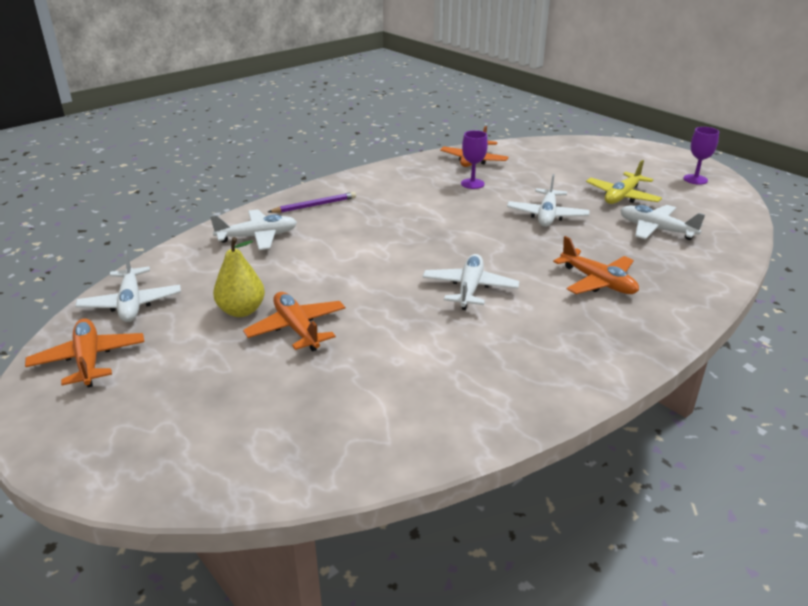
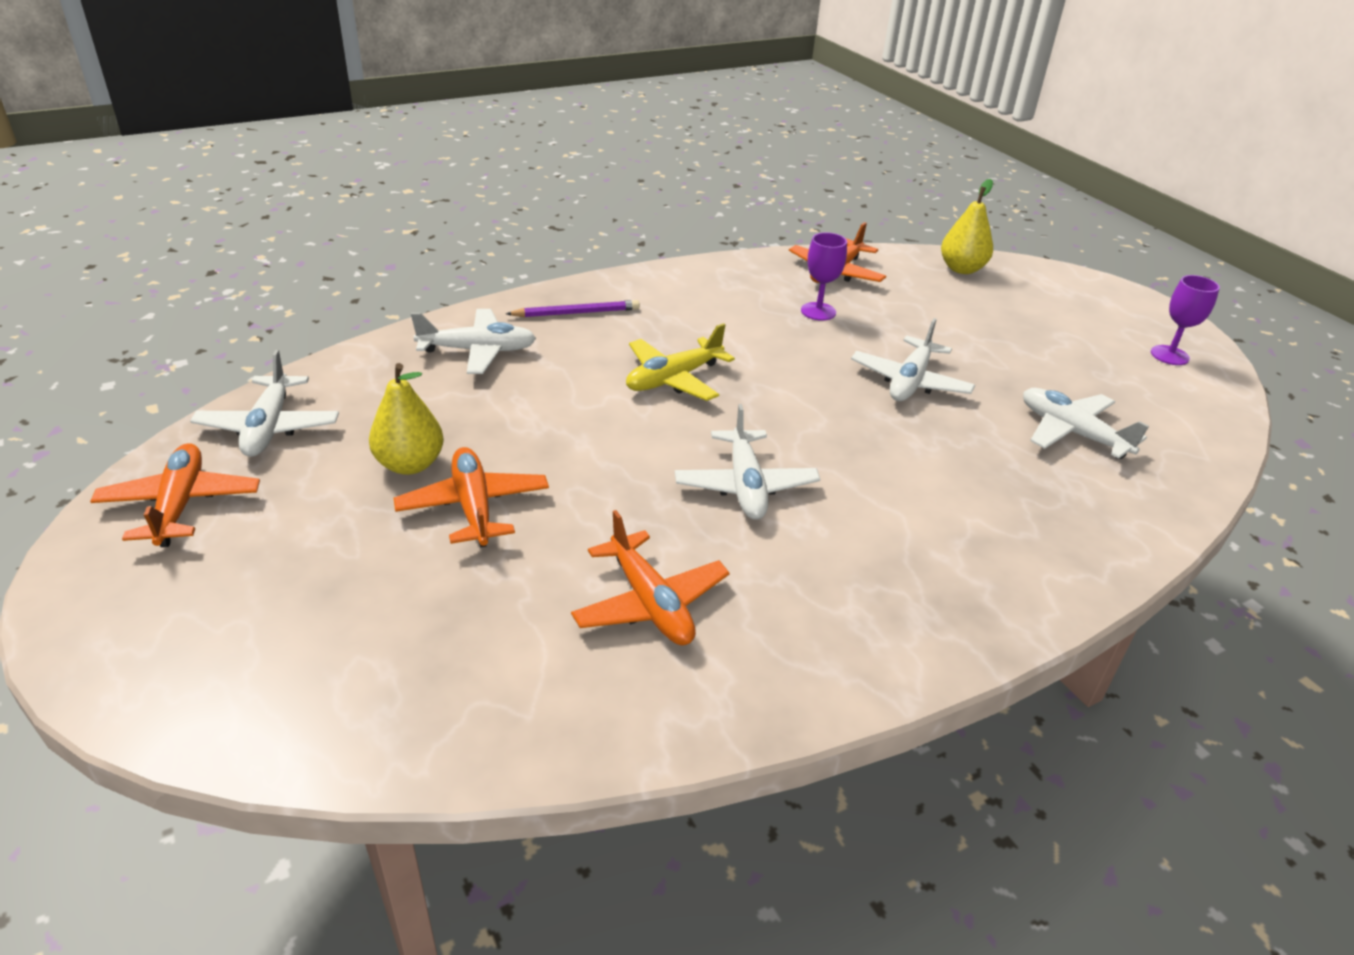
camera: 10 degrees right, 5 degrees up
(469, 289) = (745, 485): white plane -> white plane turned 150 degrees clockwise
(551, 148) = (962, 269): none -> yellow pear
(597, 282) = (944, 507): orange plane -> orange plane (650, 603)
(622, 196) = (1040, 367): yellow plane -> yellow plane (674, 379)

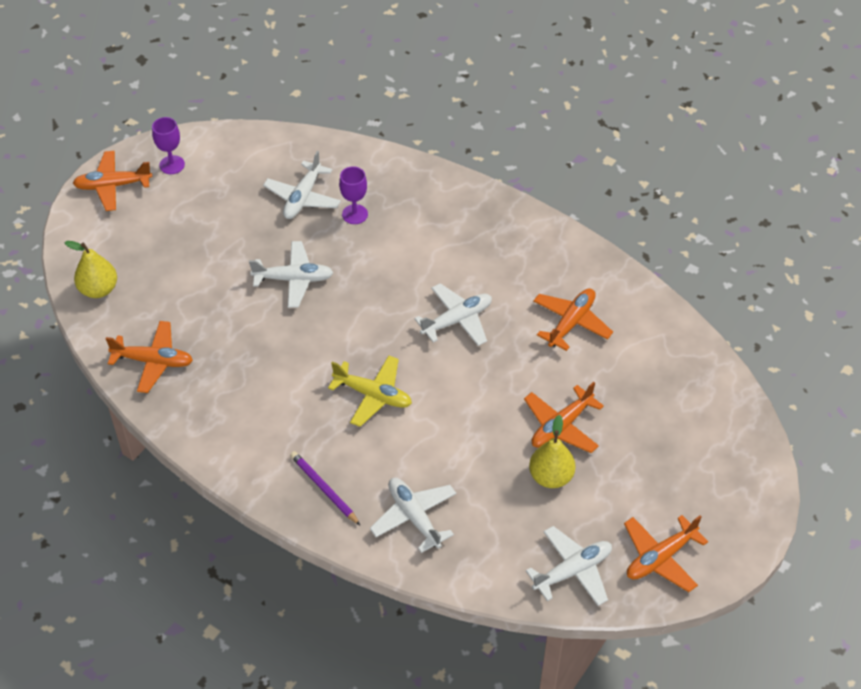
camera: 115 degrees left, 15 degrees up
(818, 311) = (227, 352): purple goblet -> purple goblet (355, 214)
(1137, 311) = (113, 186): none -> orange plane

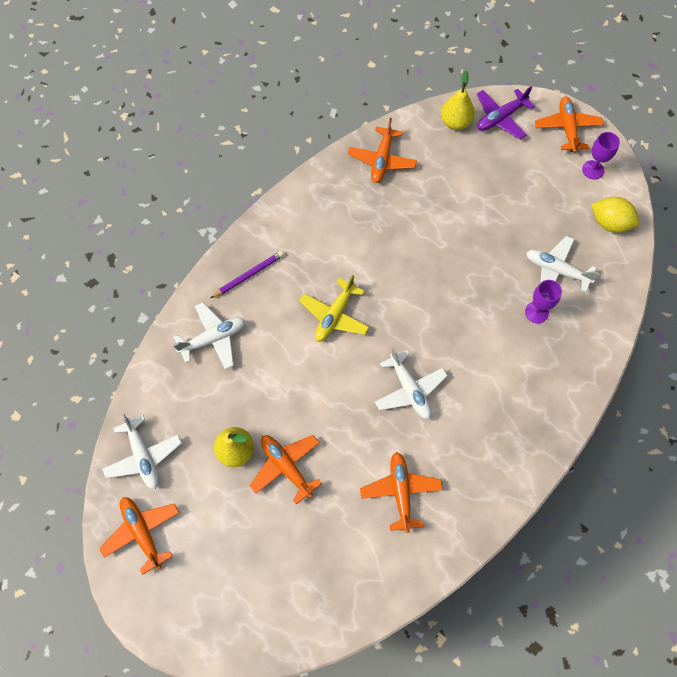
camera: 95 degrees right, 15 degrees up
(94, 246) = (500, 118): none -> purple plane
(242, 153) = (609, 223): none -> yellow lemon
(293, 279) = (461, 260): white plane -> none
(571, 323) = (400, 492): orange plane -> orange plane turned 135 degrees counterclockwise

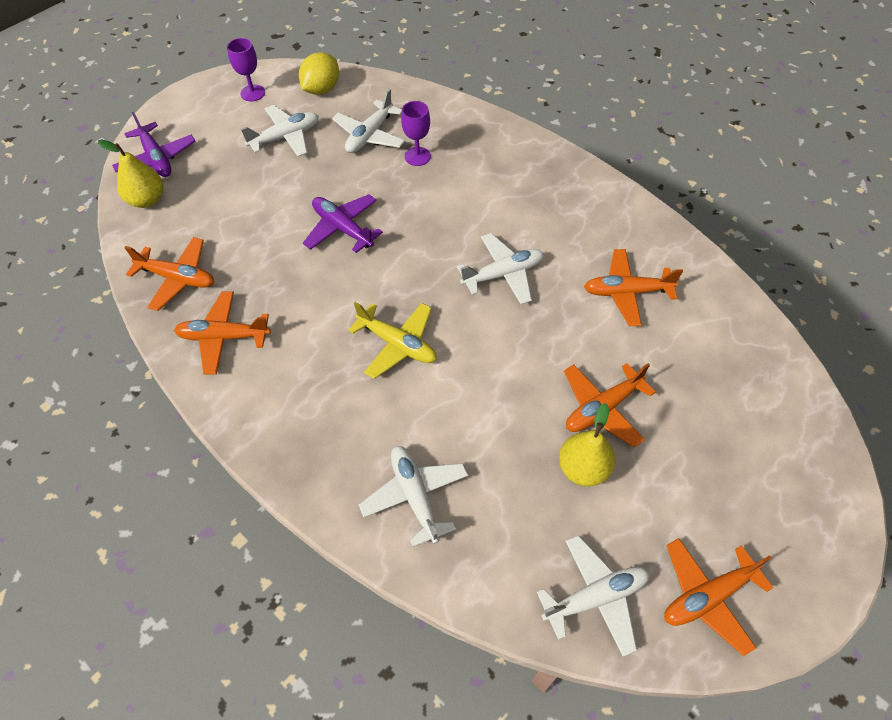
camera: 85 degrees left, 10 degrees down
(249, 275) = (320, 446): purple pencil -> none
(444, 263) = (342, 228): none -> purple plane
(541, 204) = (285, 137): none -> white plane
(567, 128) = (192, 106): orange plane -> orange plane (224, 337)

